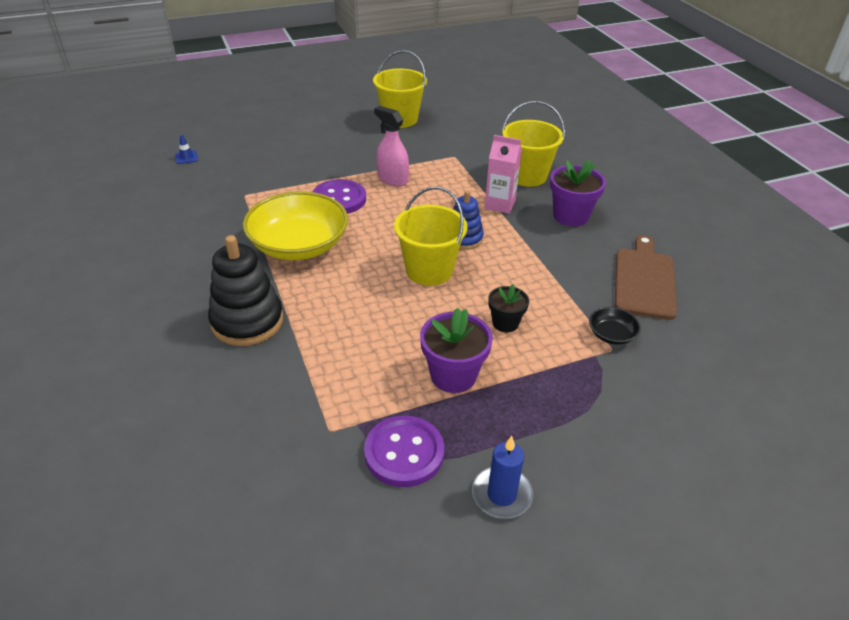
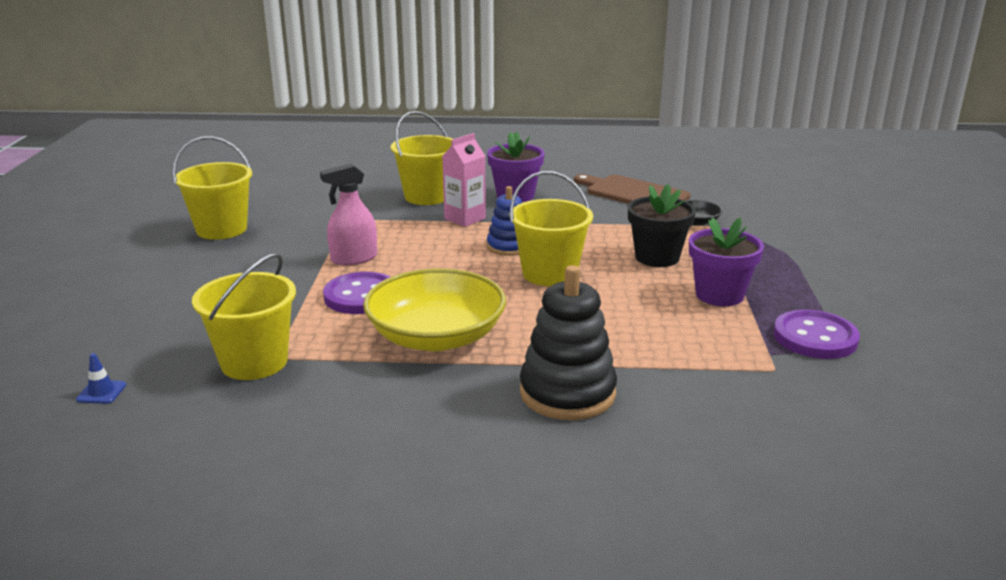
camera: 65 degrees left, 15 degrees down
(236, 190) = (254, 362): none -> yellow bucket
(501, 495) = (873, 305): blue candle -> none
(505, 323) = (657, 257): black flower pot -> black flower pot, size x1.60

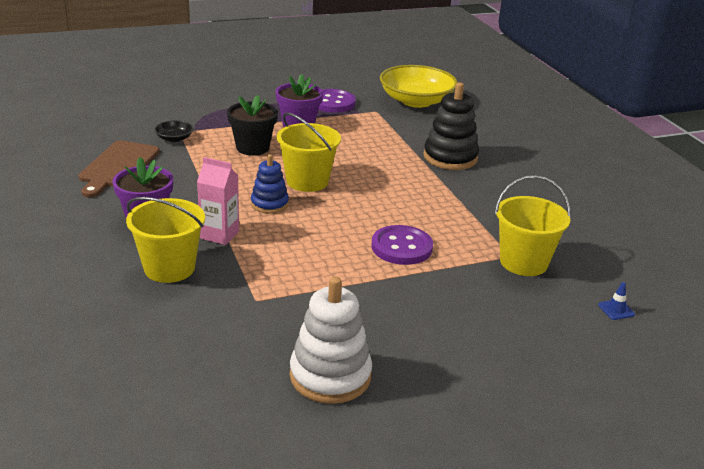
camera: 115 degrees left, 5 degrees up
(221, 229) = (330, 376): yellow bucket -> white stacking toy
(353, 259) = (341, 269): pink spray bottle -> none
(436, 337) = (430, 205): yellow bowl -> yellow bowl (416, 101)

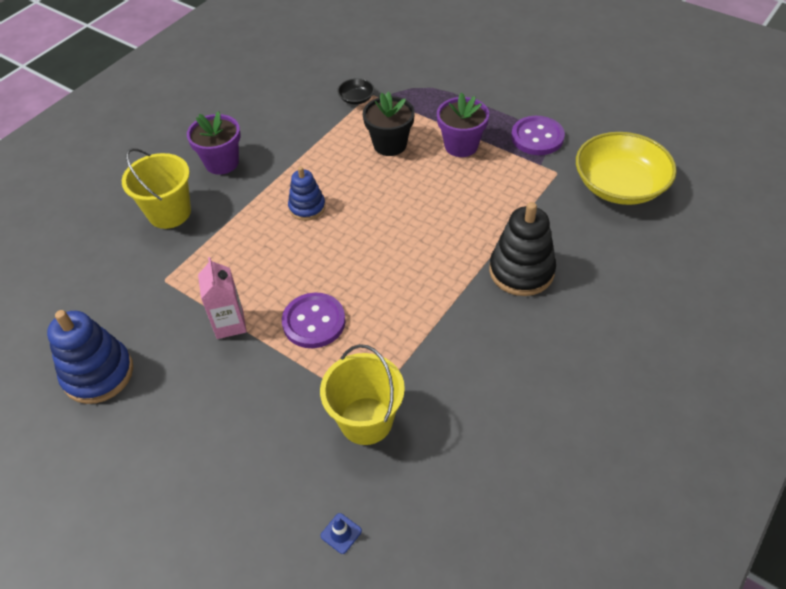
camera: 60 degrees right, 20 degrees up
(118, 166) = (282, 102): brown cutting board -> none
(219, 235) = (235, 209): pink carton -> pink carton (230, 324)
(307, 181) = (367, 206): yellow bucket -> none
(330, 376) = (98, 374): white stacking toy -> blue stacking toy

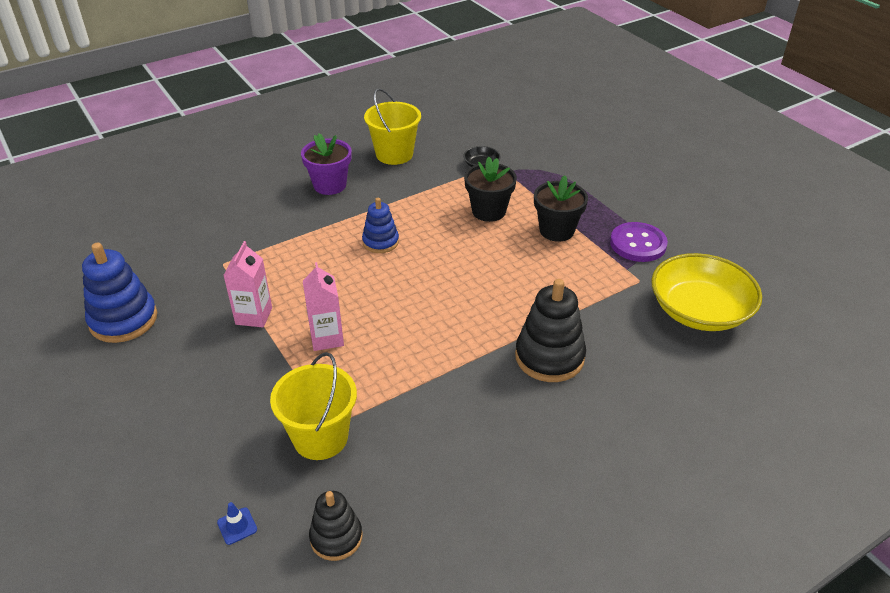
camera: 20 degrees right, 10 degrees down
(169, 213) = (261, 212): yellow bucket -> yellow bucket (394, 154)
(314, 322) = (327, 338): purple button -> pink carton
(435, 507) = (336, 537): none -> black stacking toy
(461, 145) = (556, 230): purple flower pot -> black flower pot

